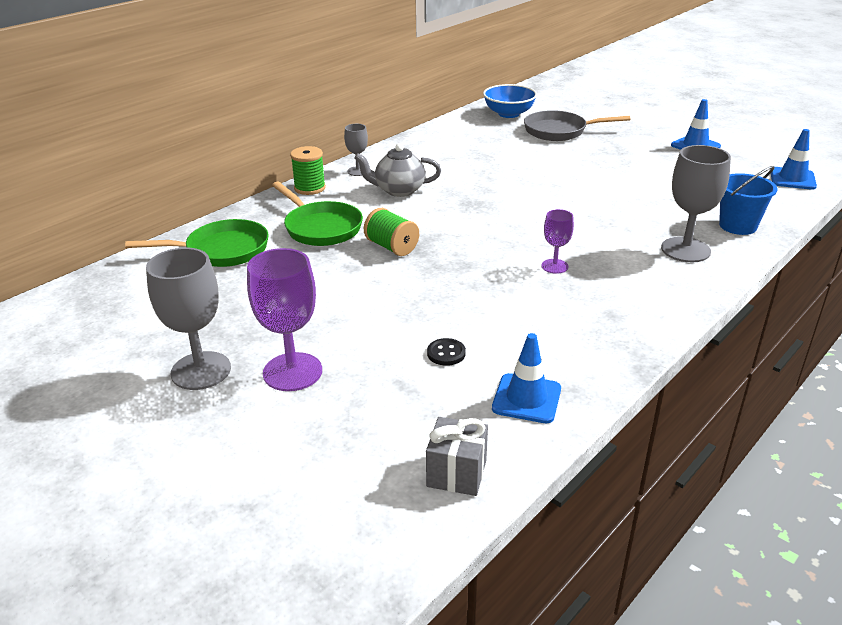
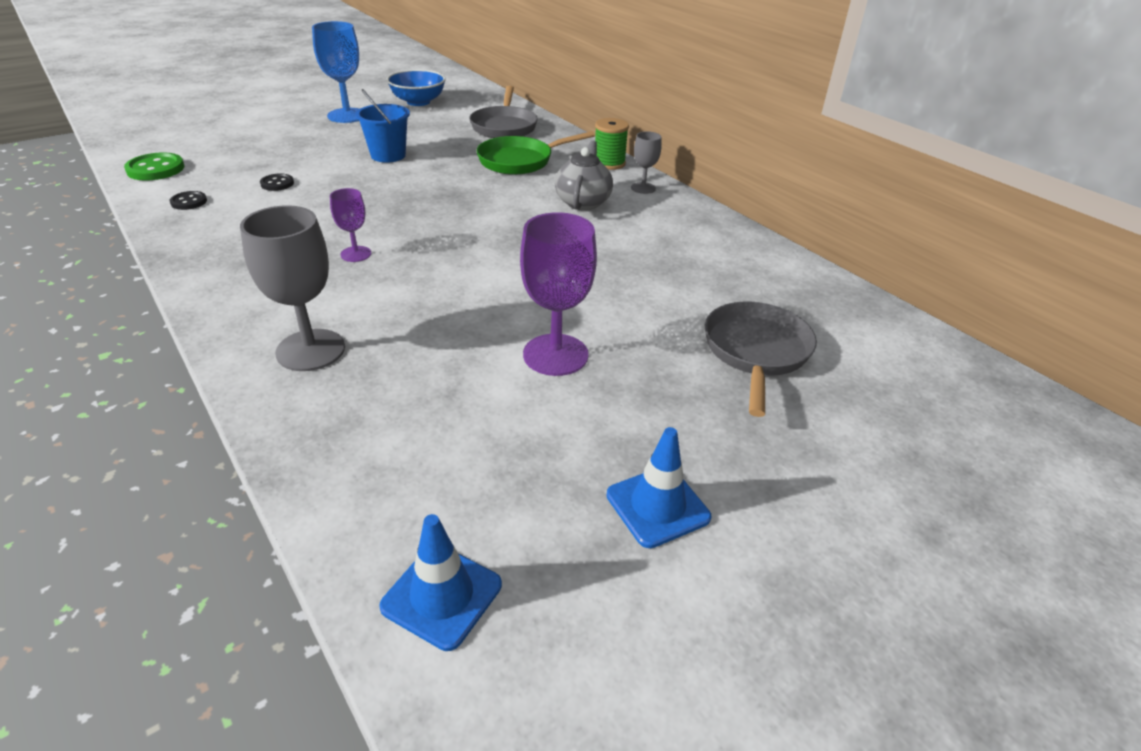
camera: 100 degrees right, 5 degrees up
(201, 371) = (347, 115): grey goblet -> blue goblet
(222, 250) = (504, 126): green pan -> grey pan
(292, 372) = (316, 137): purple goblet -> purple goblet (555, 355)
(391, 247) = (461, 184): green spool -> none
(456, 473) = (155, 169): grey gift -> green button
(508, 114) = (840, 320): blue bowl -> blue bowl (418, 102)
(526, 398) = (189, 202): blue traffic cone -> black button
(738, 226) = (329, 425): blue bucket -> blue bucket (388, 155)

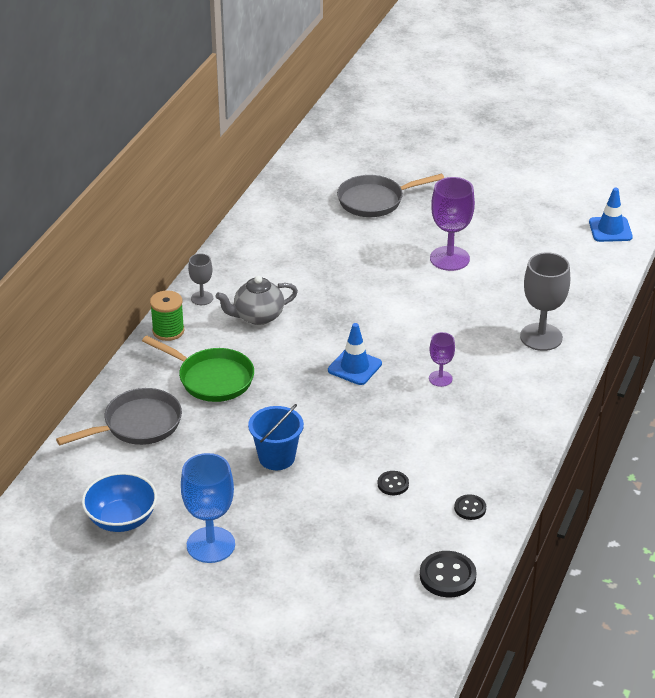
camera: 120 degrees left, 0 degrees up
(155, 169) = (447, 576): green button -> black button
(657, 506) = (513, 199): blue traffic cone -> blue traffic cone (354, 367)

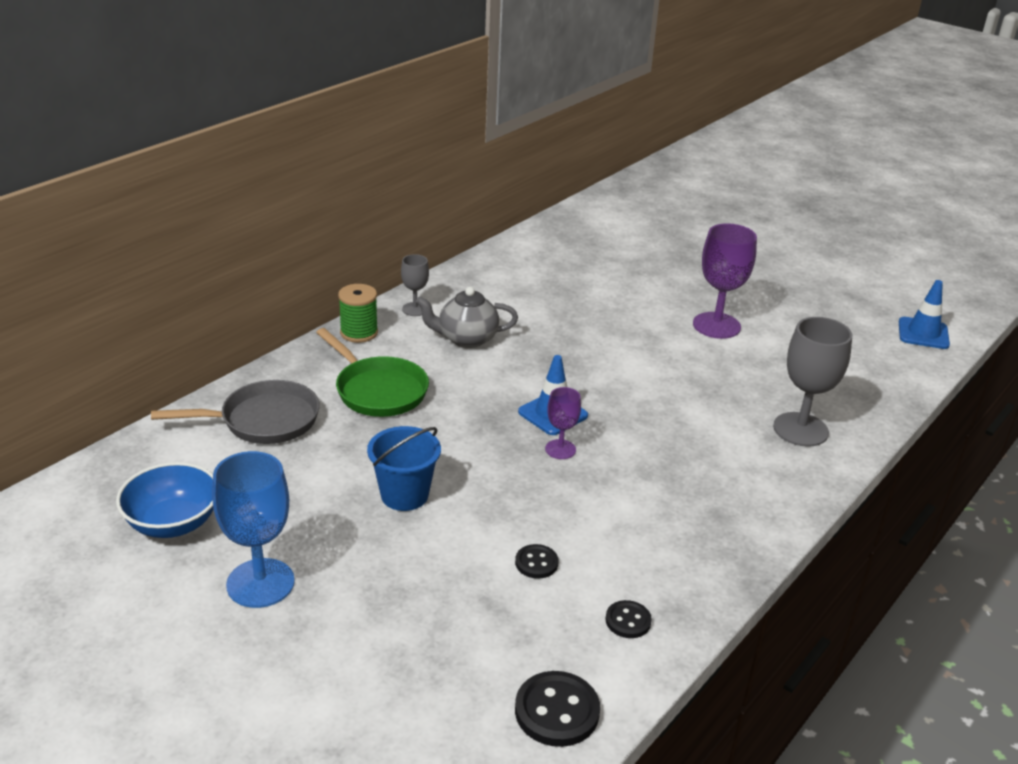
camera: 15 degrees right, 5 degrees down
(375, 201) = (653, 256): grey pan -> none
(440, 378) = (653, 449): purple goblet -> purple goblet (560, 449)

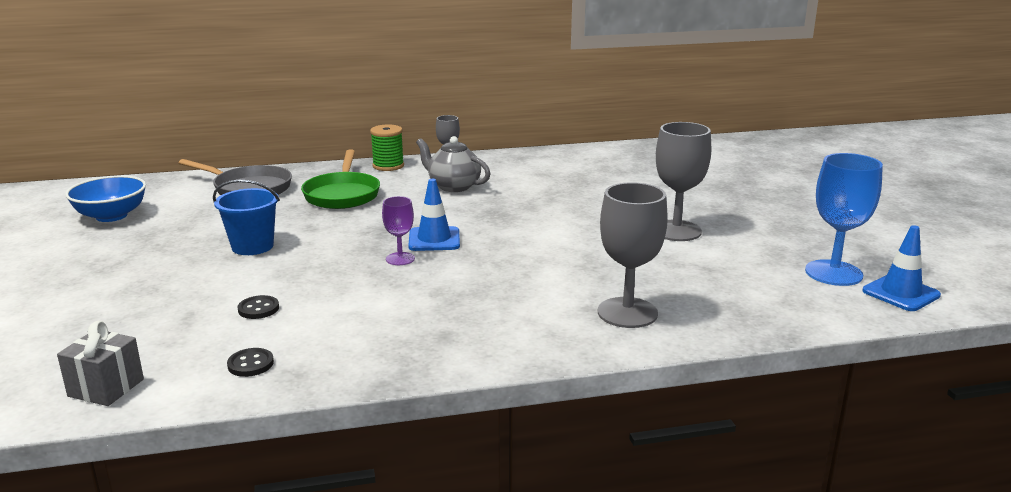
camera: 40 degrees right, 10 degrees down
(260, 583) = (94, 256): blue goblet -> blue goblet (833, 273)
(557, 711) = (106, 388): black button -> grey gift
(716, 325) = (676, 231): purple goblet -> grey goblet

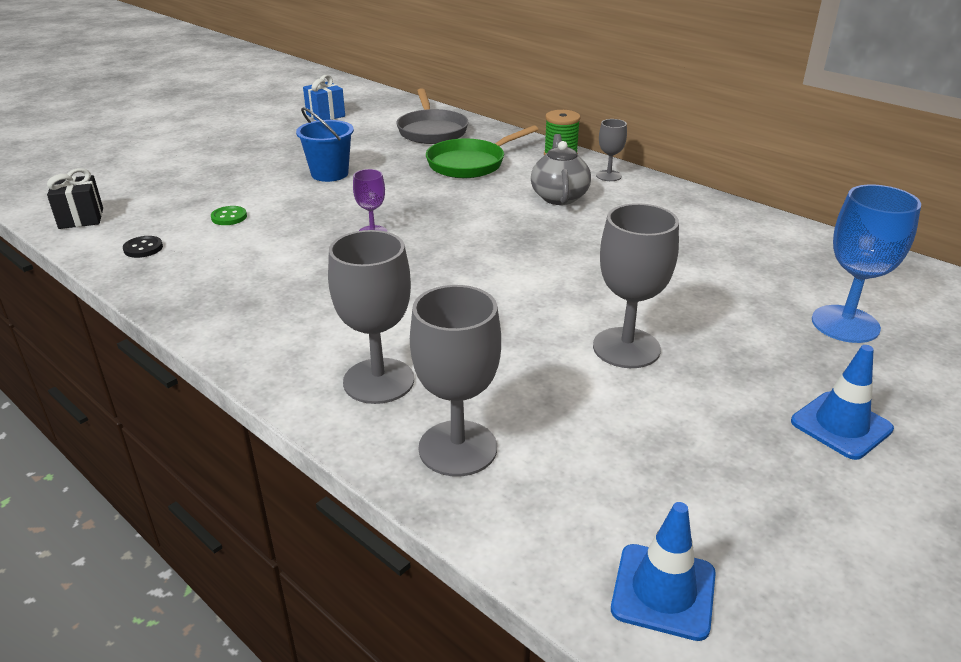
camera: 55 degrees right, 10 degrees up
(106, 388) = (81, 218): grey gift -> black gift
(111, 216) = (325, 115): blue bowl -> blue gift
(258, 309) = (229, 217): black button -> green button
(434, 239) = (429, 232): blue traffic cone -> blue traffic cone (841, 425)
(732, 308) = (458, 448): none -> grey goblet
(833, 273) = (656, 506): blue goblet -> blue goblet (845, 324)

